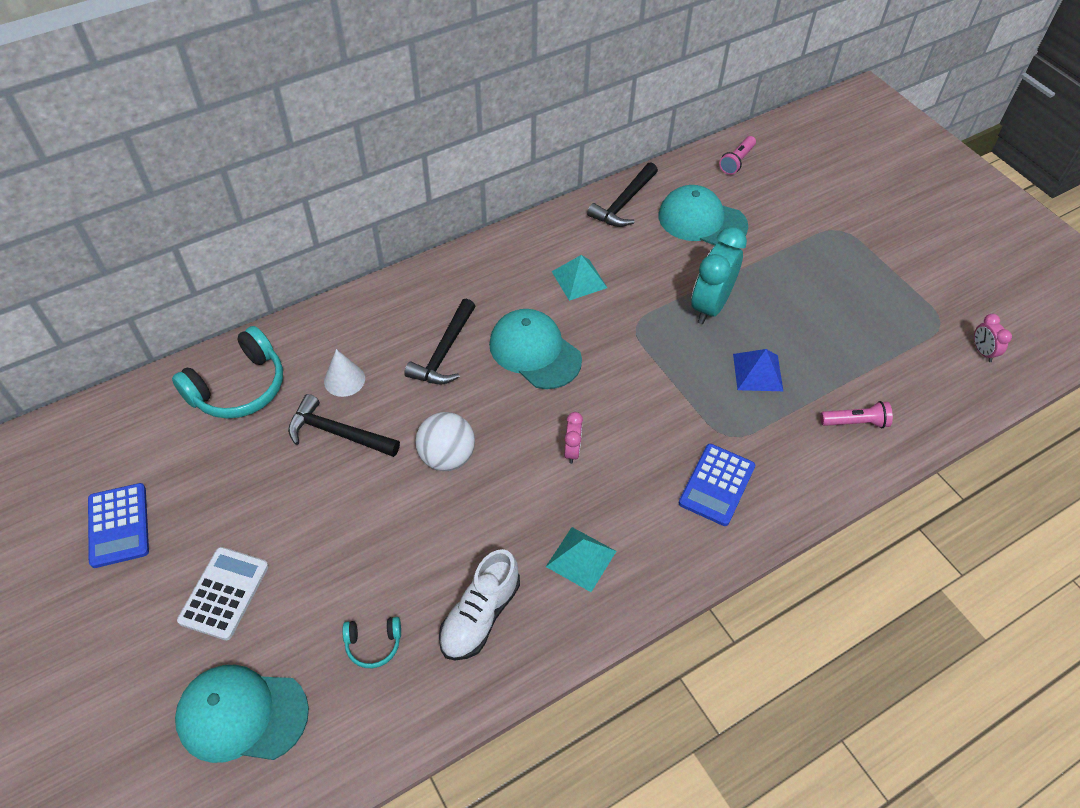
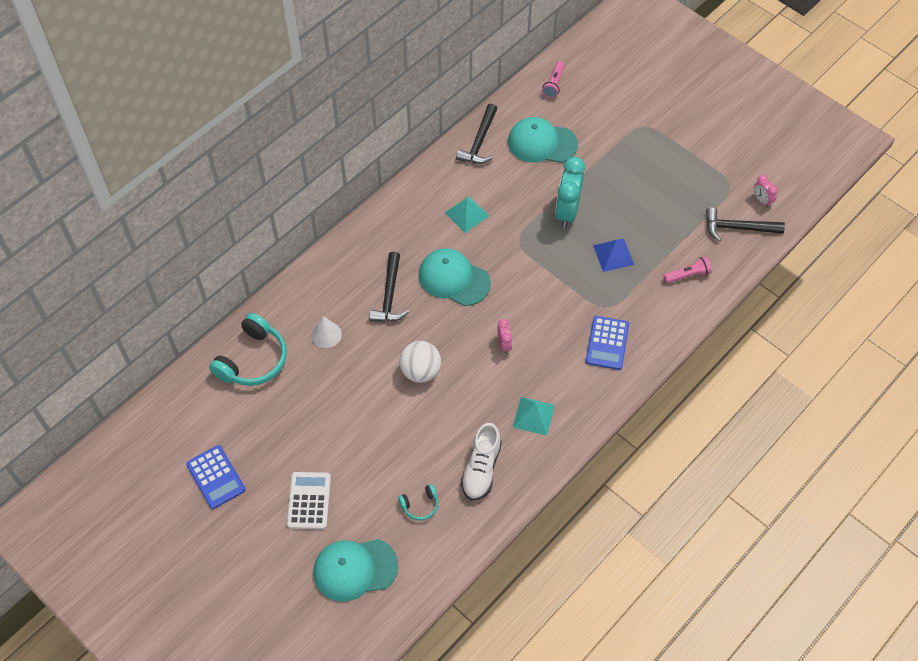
camera: 15 degrees left, 5 degrees up
(337, 433) = (338, 374): black hammer -> black hammer (737, 228)

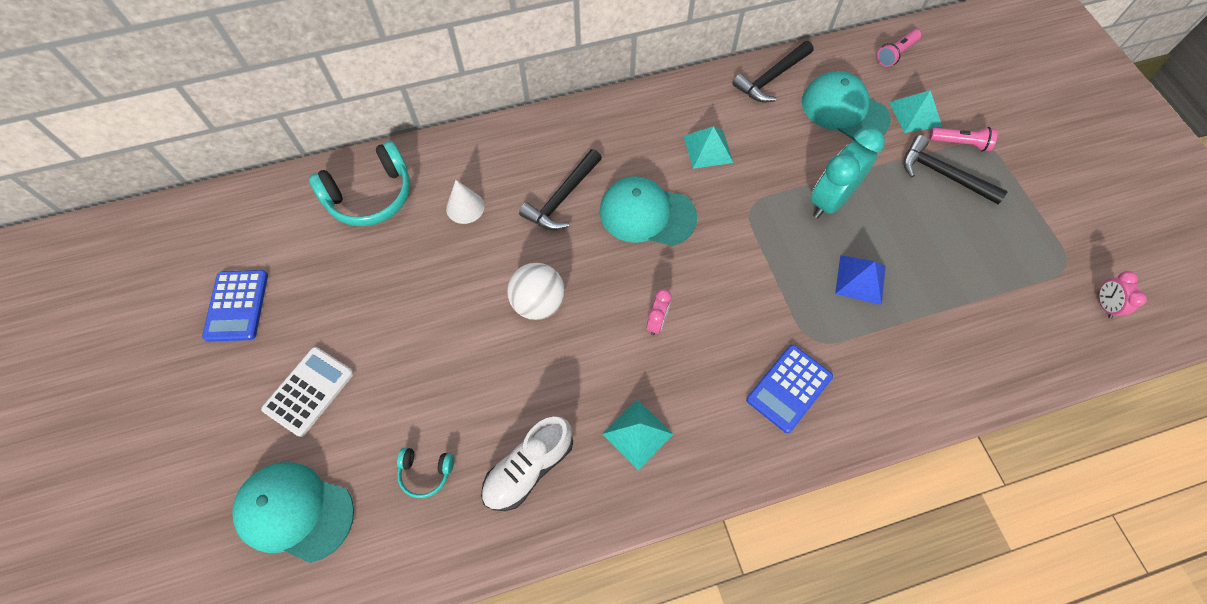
camera: 30 degrees right, 5 degrees up
(454, 279) = (647, 214): turquoise cap -> turquoise cap turned 45 degrees counterclockwise
(589, 124) = (915, 114): none -> turquoise pyramid
(687, 275) = (947, 353): pink flashlight -> pink flashlight (960, 143)
(737, 228) = (1051, 325): black hammer -> black hammer (942, 174)

